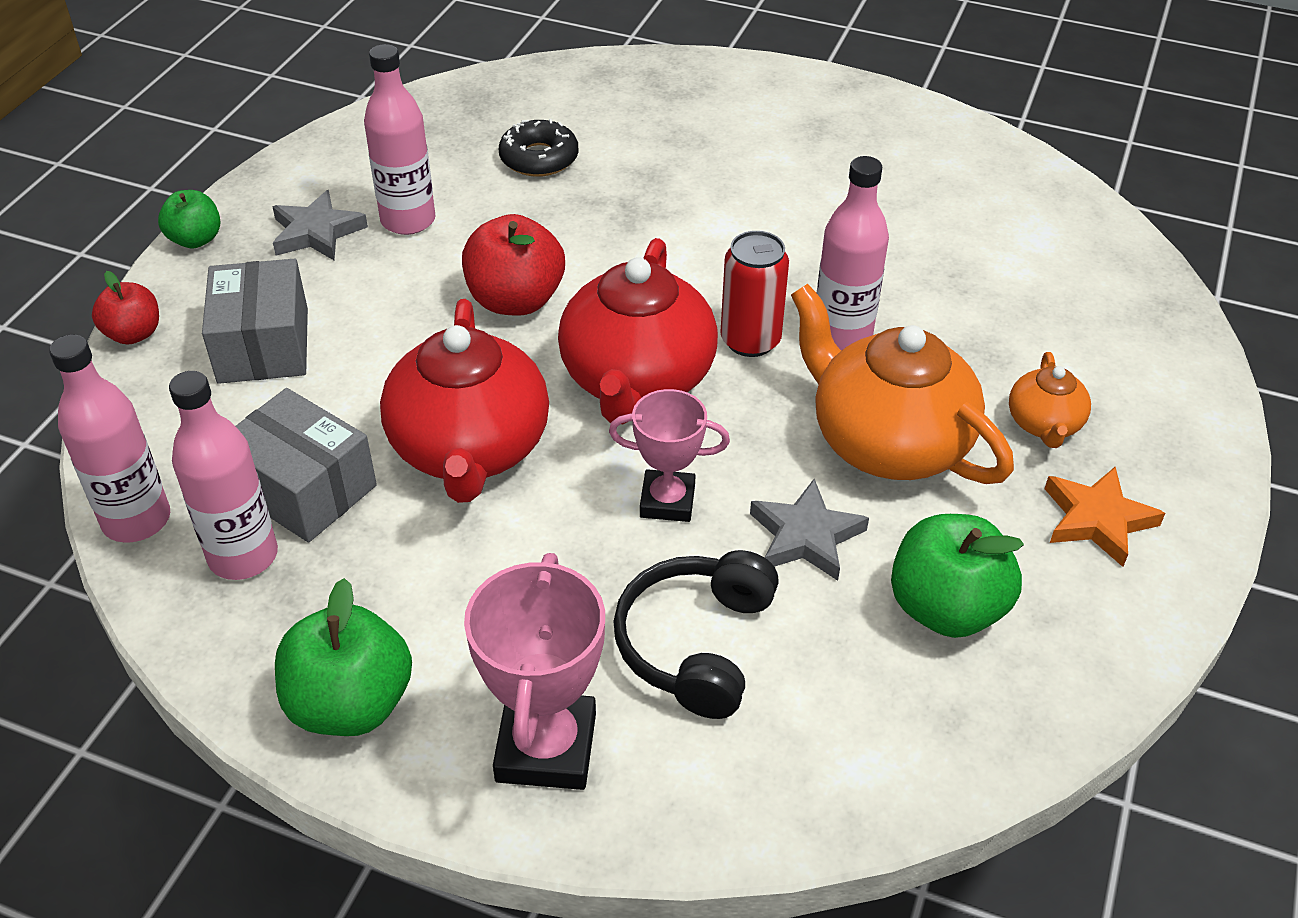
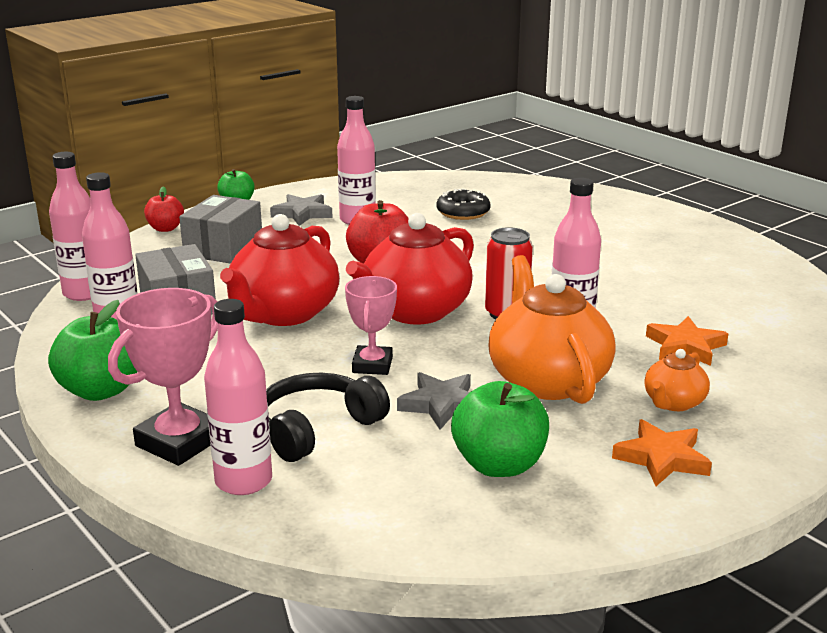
camera: 30 degrees right, 20 degrees down
(667, 501) = (372, 365): pink trophy -> pink trophy turned 60 degrees clockwise
(687, 775) = (243, 481): none -> pink bottle
(987, 323) = (685, 346): none -> orange star

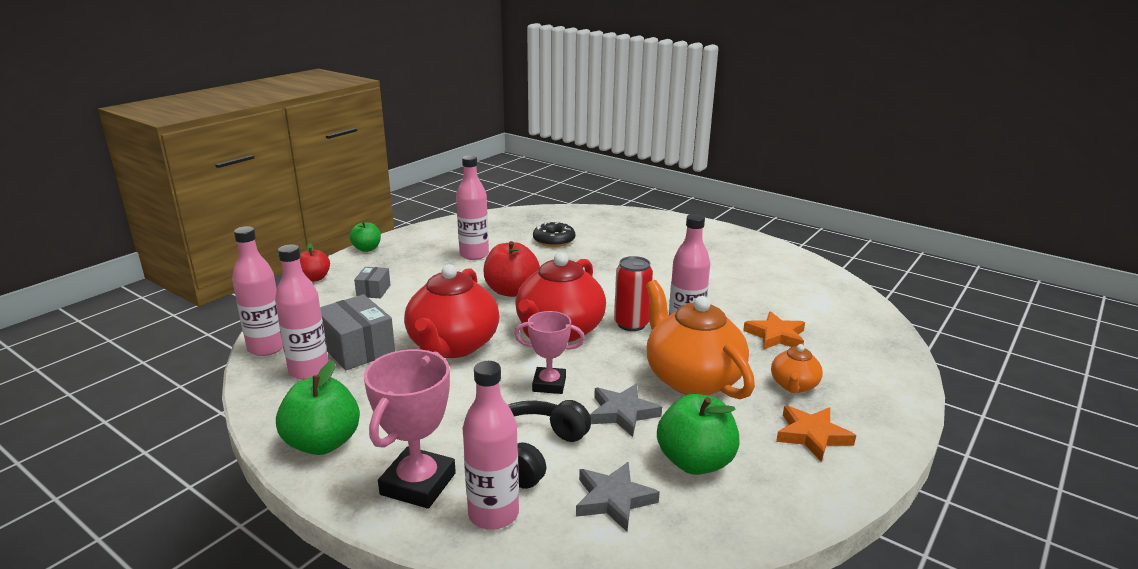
camera: 15 degrees left, 0 degrees up
(223, 248) = (373, 291): grey box -> grey box, size x0.55
(302, 214) = (426, 253): grey star -> grey star (613, 499)
(372, 365) = (549, 384): pink trophy -> pink trophy turned 75 degrees counterclockwise

